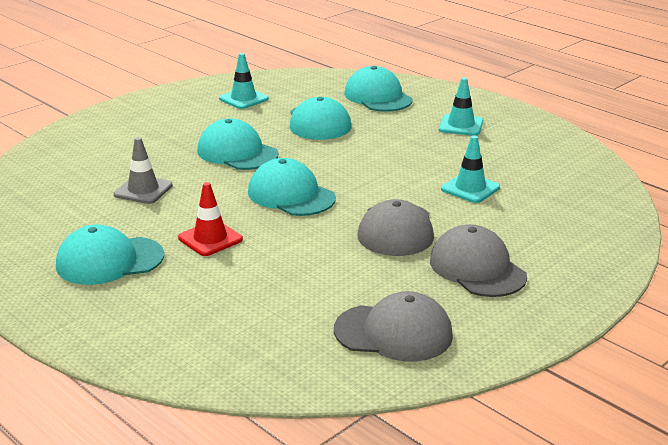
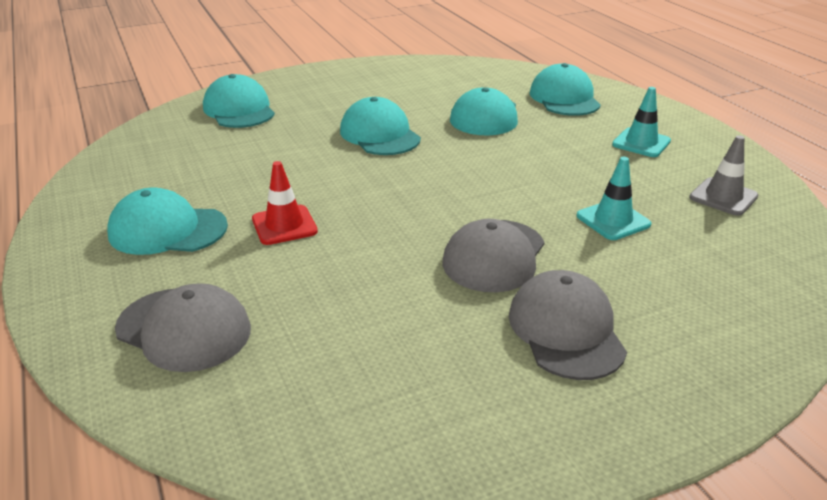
camera: 20 degrees right, 5 degrees up
(143, 190) = (260, 159): grey traffic cone -> grey traffic cone (723, 197)
(243, 99) = (424, 81): turquoise traffic cone -> none
(291, 195) = (403, 191): turquoise cap -> turquoise cap (239, 109)
(394, 333) = (407, 399): grey cap -> grey cap (184, 329)

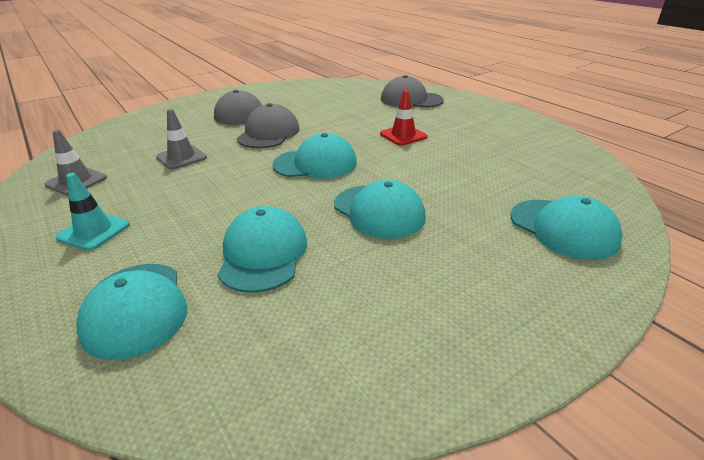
camera: 170 degrees right, 0 degrees up
(167, 230) = (471, 127): turquoise cap -> turquoise cap (315, 164)
(613, 220) = (181, 157): turquoise traffic cone -> grey traffic cone

